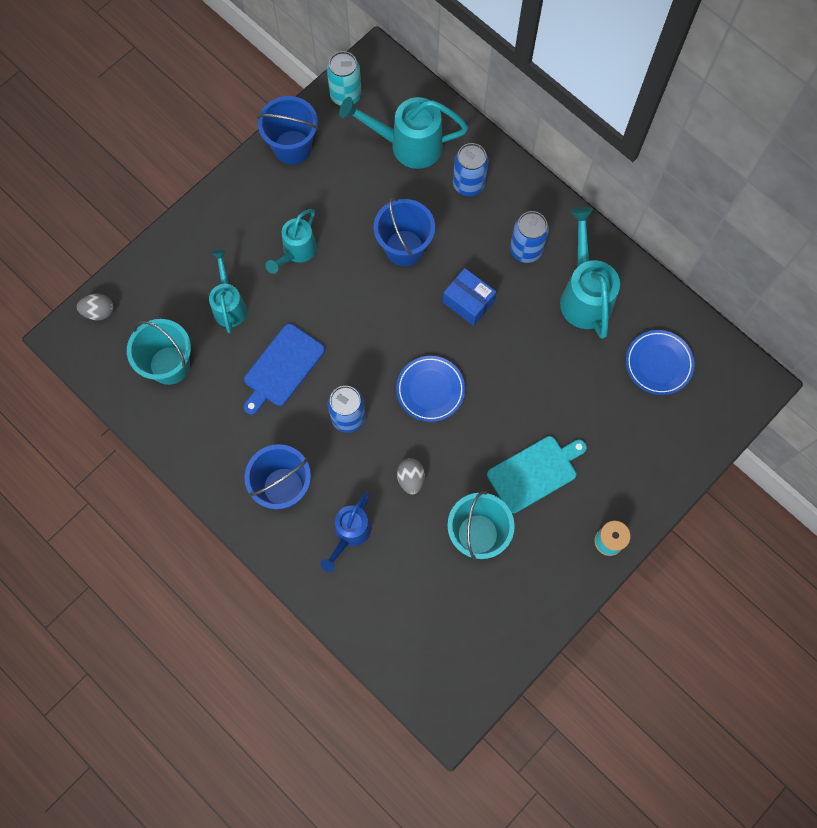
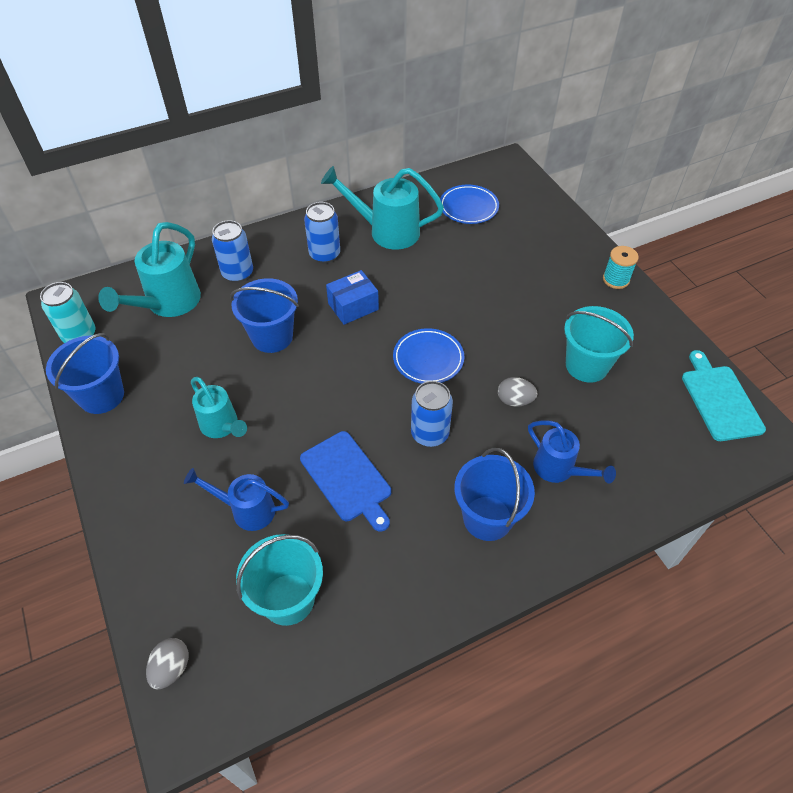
camera: 70 degrees left, 20 degrees down
(229, 305) = (247, 510): turquoise watering can -> blue watering can
(534, 472) = (538, 308): turquoise cutting board -> turquoise cutting board (719, 400)

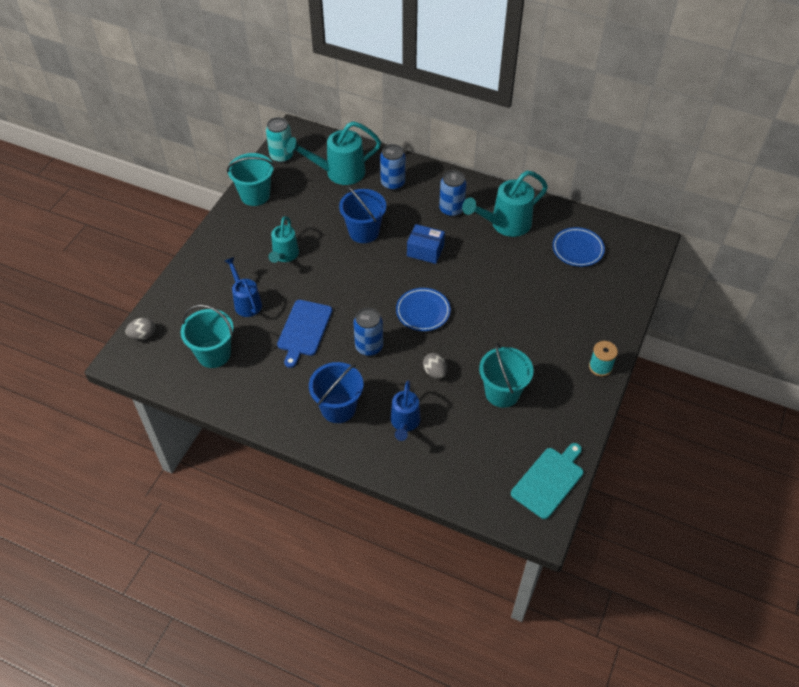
camera: 50 degrees right, 0 degrees up
(101, 396) = (255, 195): blue bucket -> turquoise bucket
(387, 231) = (505, 224): turquoise watering can -> turquoise watering can turned 90 degrees counterclockwise

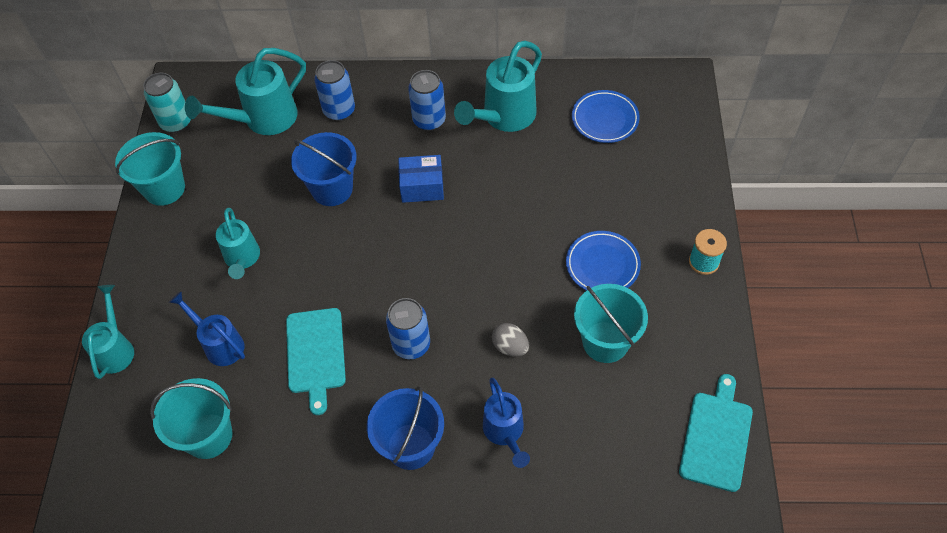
camera: 20 degrees left, 5 degrees up
(143, 335) = (95, 447): grey egg -> none
(181, 282) = (116, 349): none -> turquoise watering can
(304, 330) = (316, 354): blue cutting board -> turquoise cutting board
(423, 311) = (457, 270): blue plate -> blue plate (602, 265)

